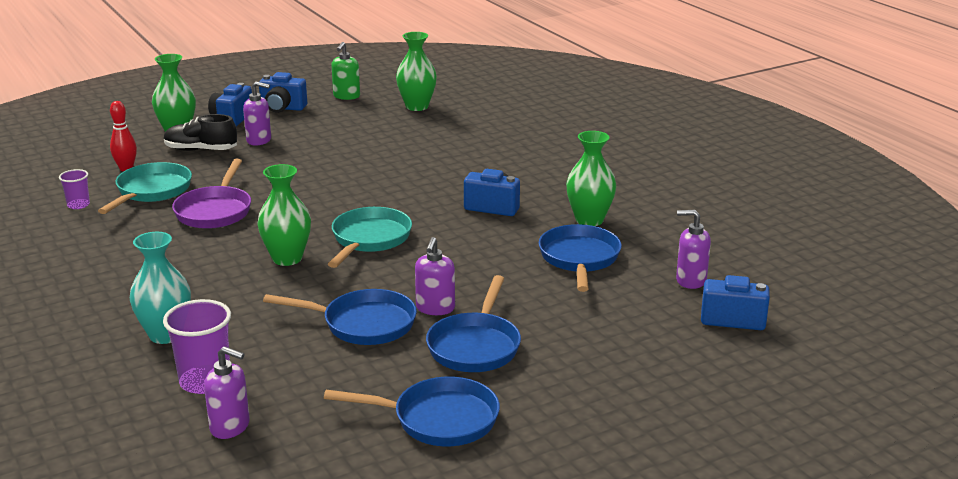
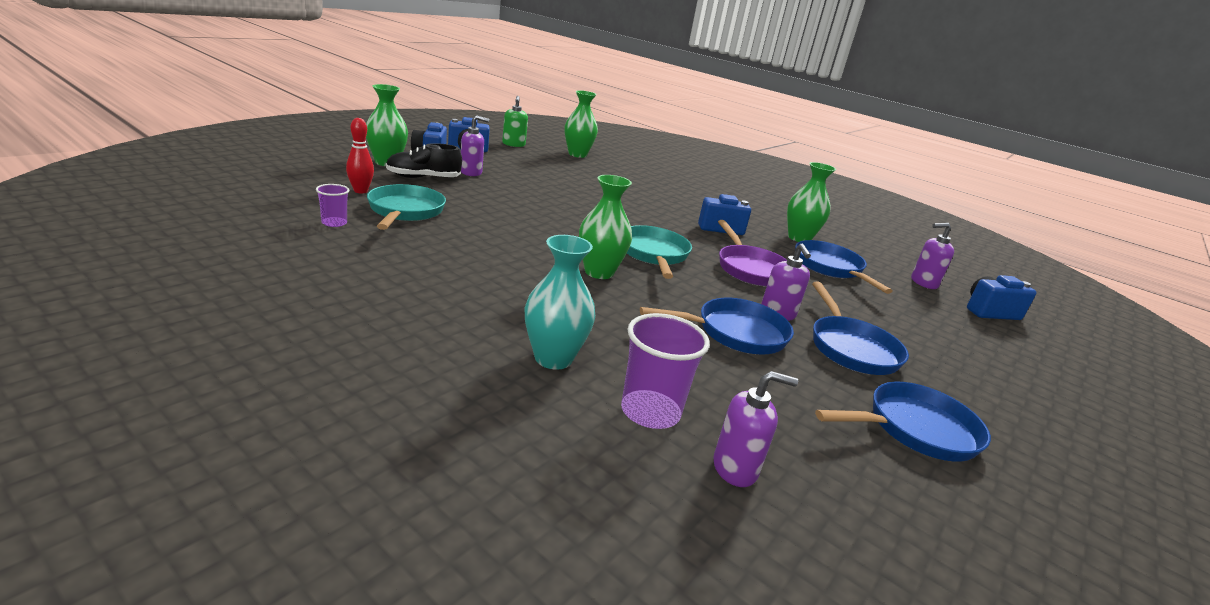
camera: 25 degrees left, 0 degrees up
(215, 211) = (486, 229): purple pan -> purple pan (750, 269)

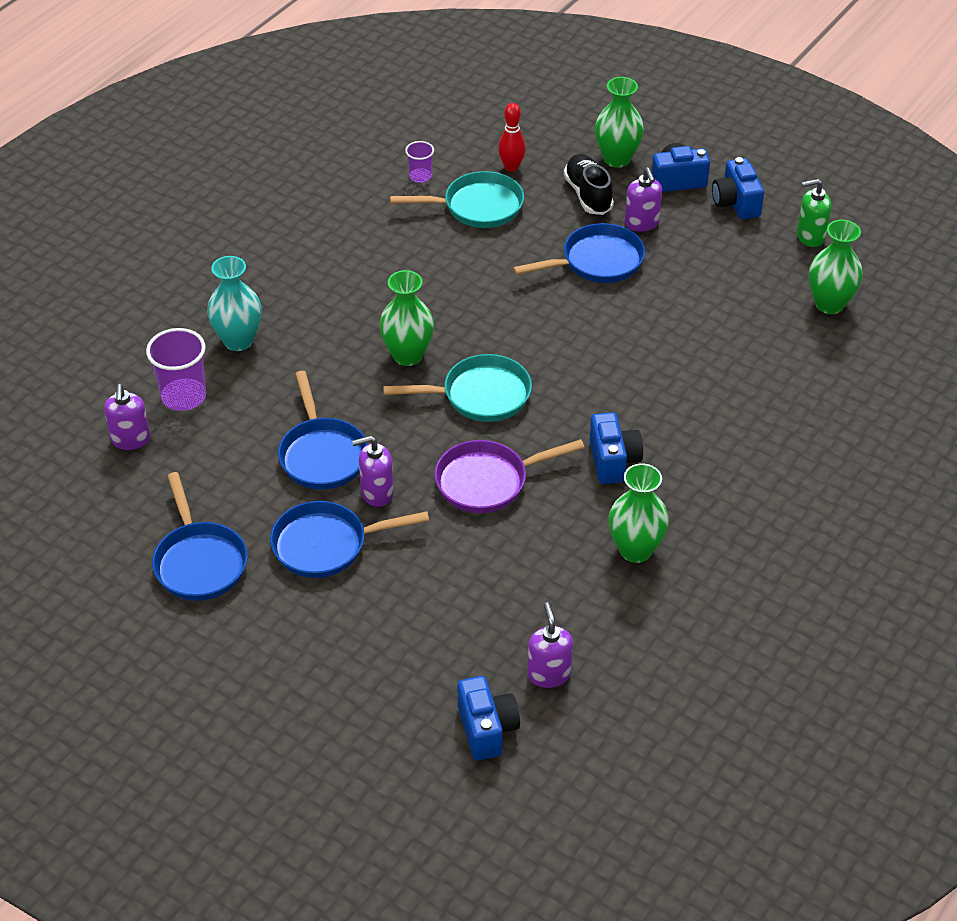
camera: 90 degrees right, 20 degrees up
(830, 268) = (540, 568): blue pan -> blue pan (596, 262)

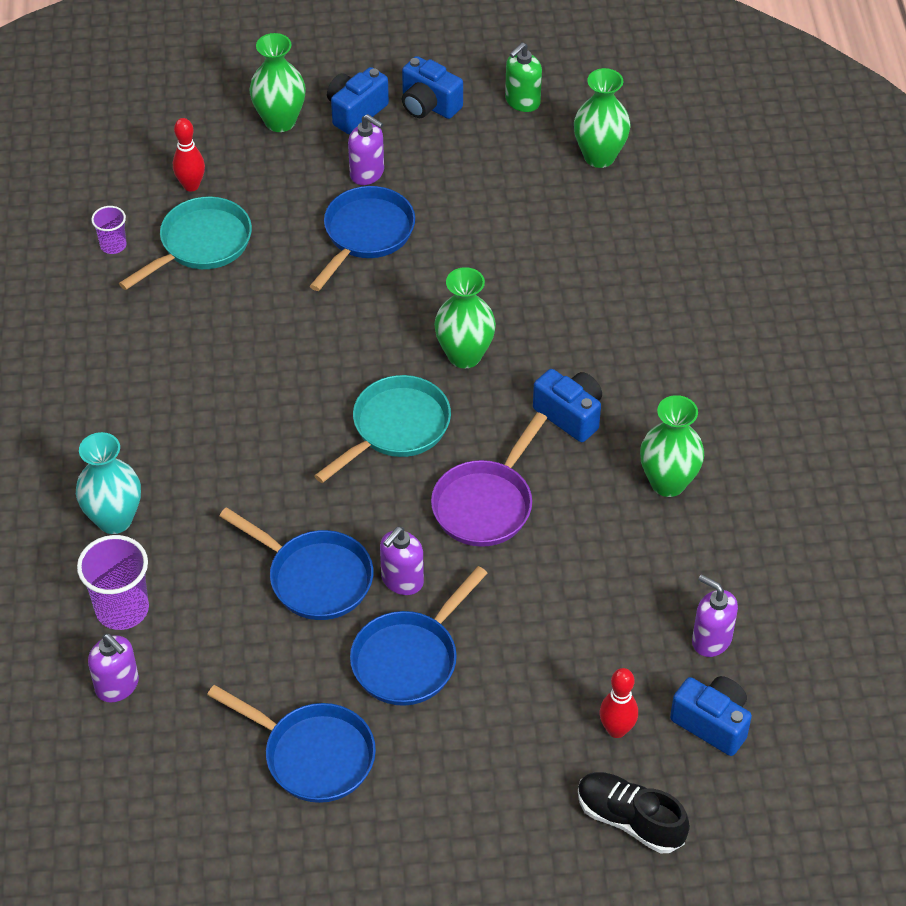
camera: 40 degrees left, 5 degrees up
(408, 355) = (291, 431): green vase -> green vase (464, 355)
(414, 686) = (616, 730): none -> red bowling pin
(588, 195) = (290, 172): black shoe -> black shoe (630, 820)

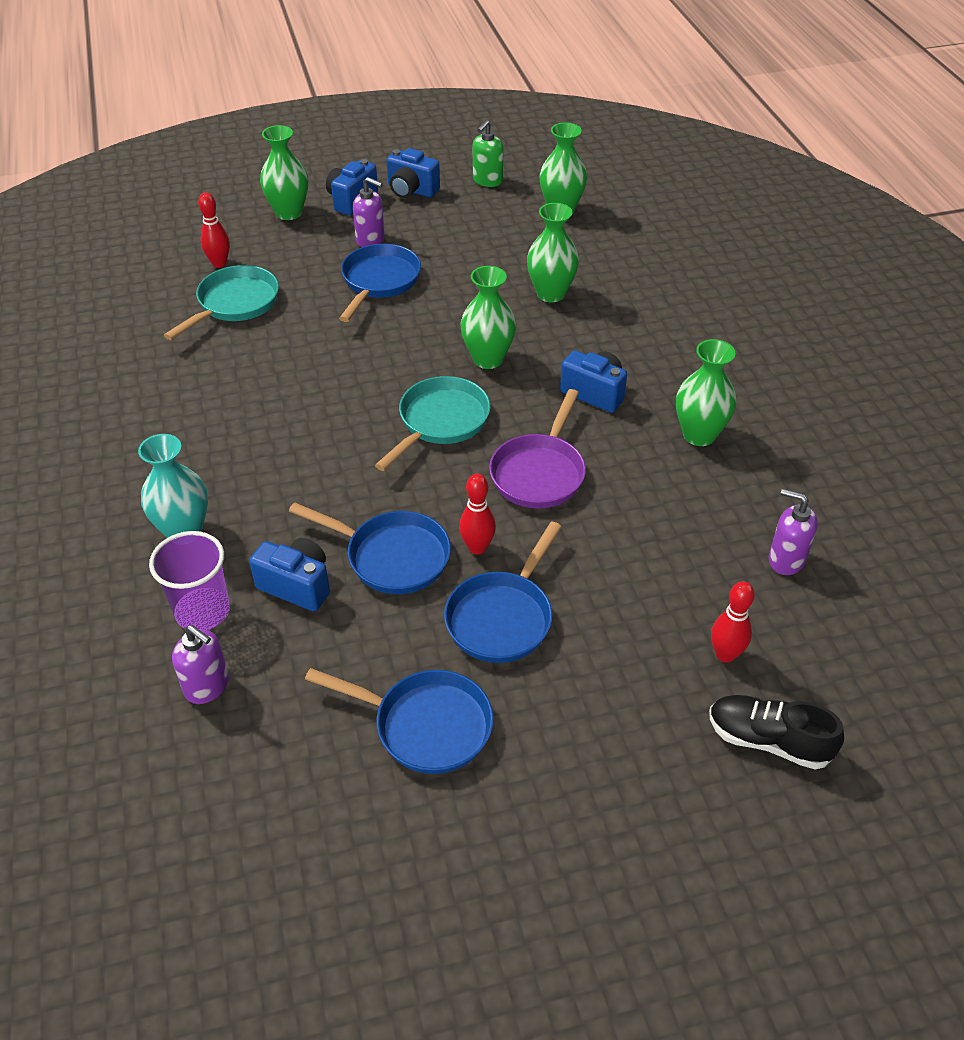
camera: 10 degrees left, 5 degrees down
(113, 245) = (155, 313): purple cup -> none
(402, 580) = (477, 547): purple soap dispenser -> red bowling pin
(556, 276) = (551, 293): none -> green vase
(712, 723) = (815, 634): blue camera -> blue camera (297, 585)

